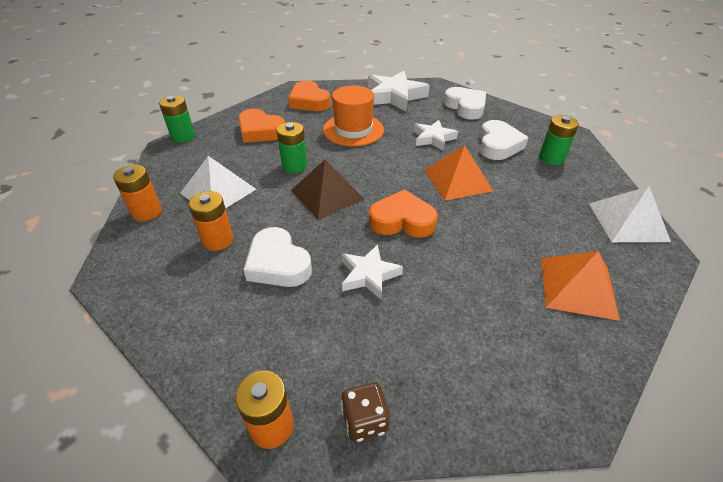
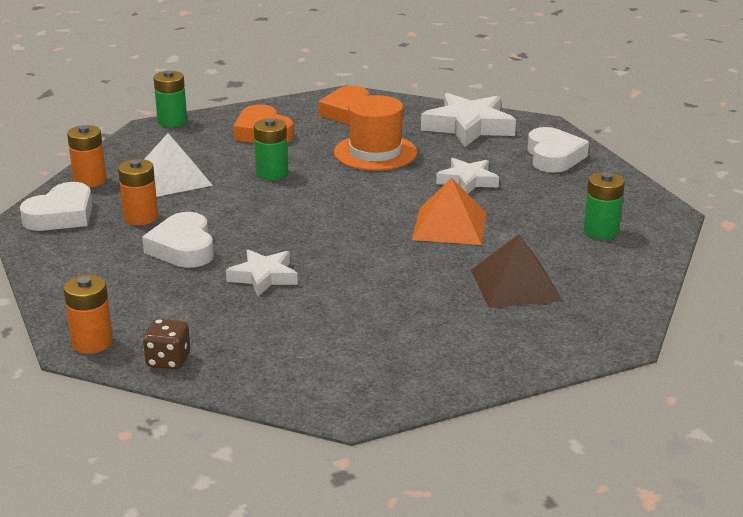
camera: 25 degrees right, 15 degrees down
(327, 194) = (284, 206): brown pyramid -> brown pyramid (515, 285)
(402, 220) = (343, 245): orange heart -> none
(498, 145) = (546, 204): white heart -> white heart (61, 215)
(577, 287) = (474, 339): orange pyramid -> none
(627, 222) = (614, 307): white pyramid -> none

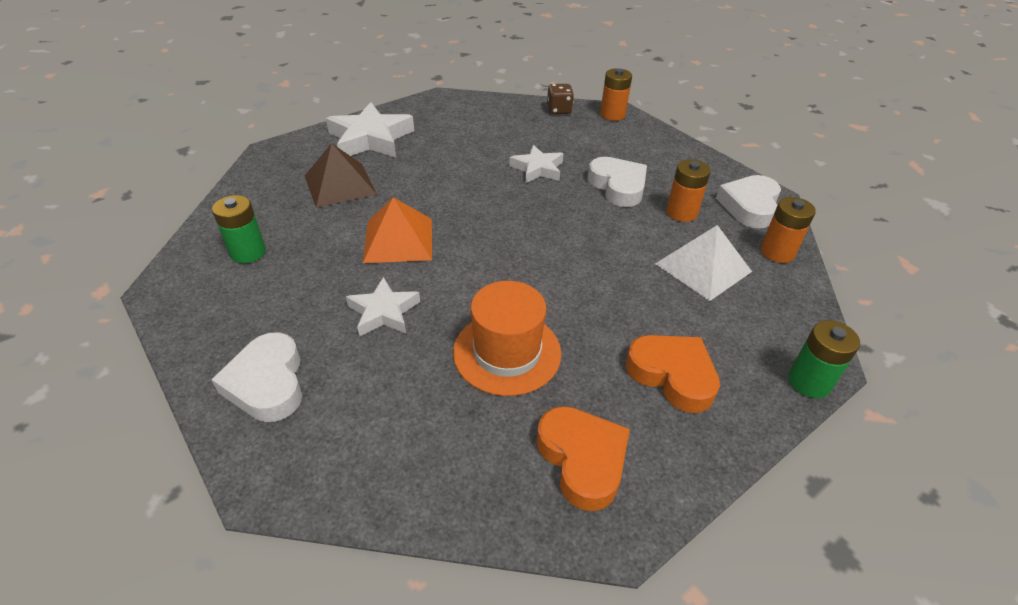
camera: 165 degrees right, 15 degrees up
(272, 173) = (607, 291): green battery -> none
(468, 127) = (387, 448): white star -> white star (370, 139)

